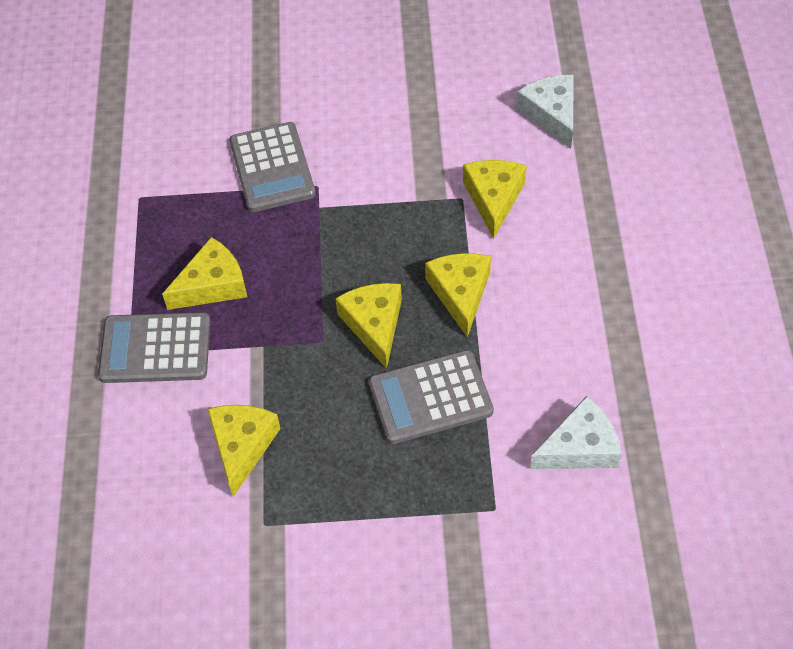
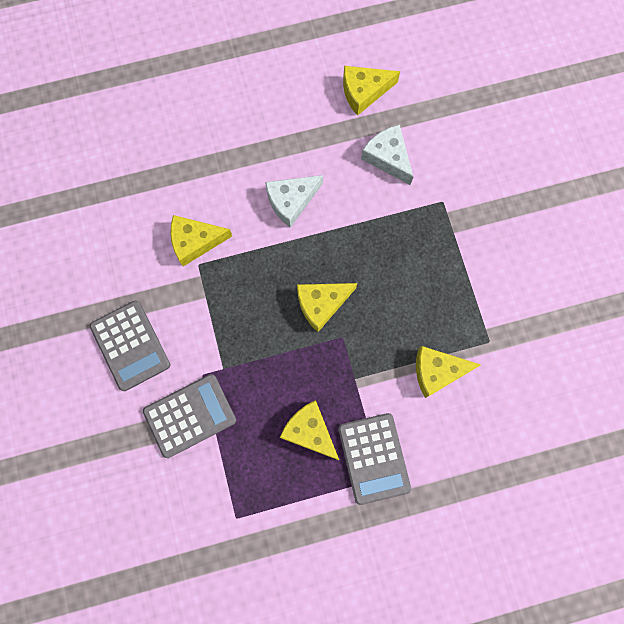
camera: 105 degrees left, 20 degrees up
(430, 397) = (372, 255): grey calculator -> grey calculator (130, 345)
(460, 293) = (284, 250): yellow cheese -> yellow cheese (364, 92)
(551, 114) = (107, 213): white cheese -> white cheese (291, 201)

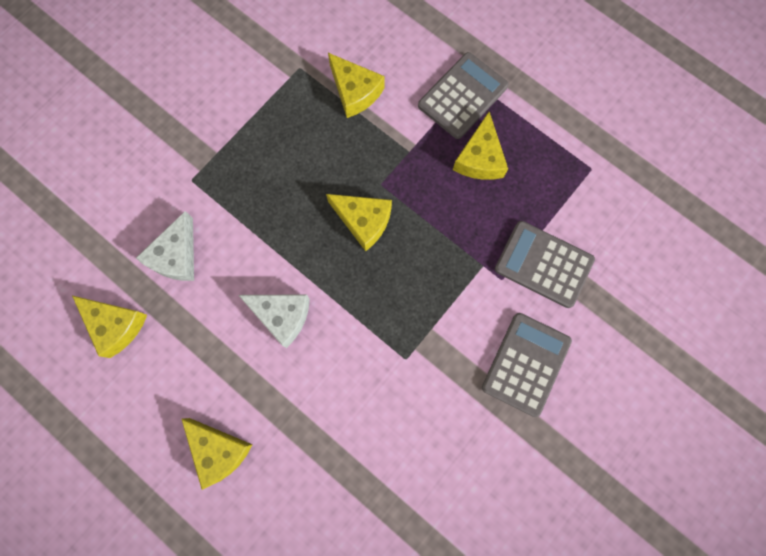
camera: 125 degrees left, 0 degrees up
(195, 242) = (386, 378): yellow cheese -> yellow cheese (219, 451)

